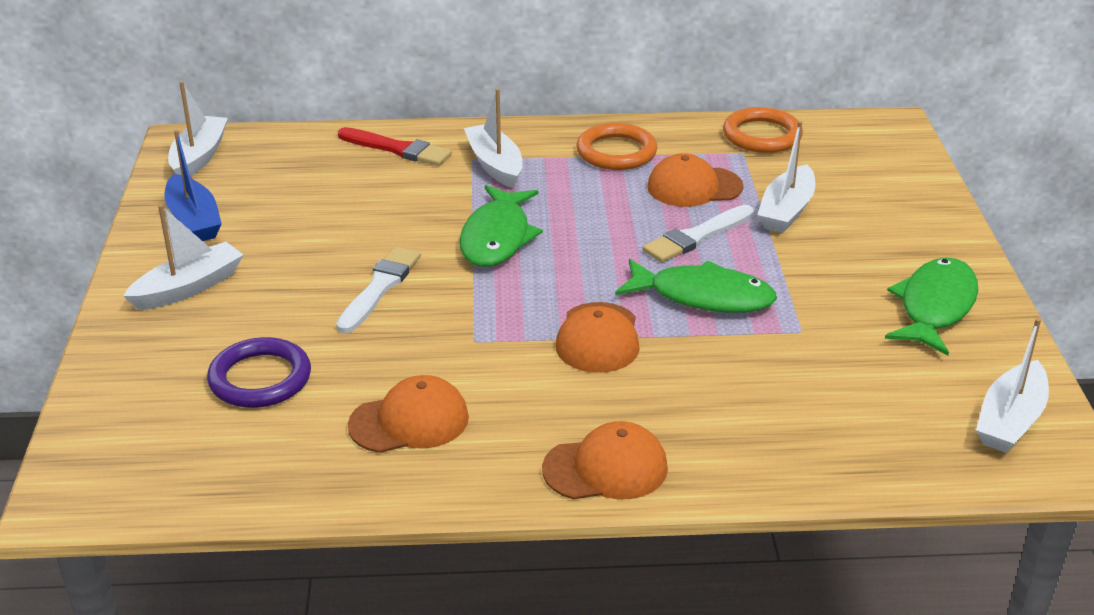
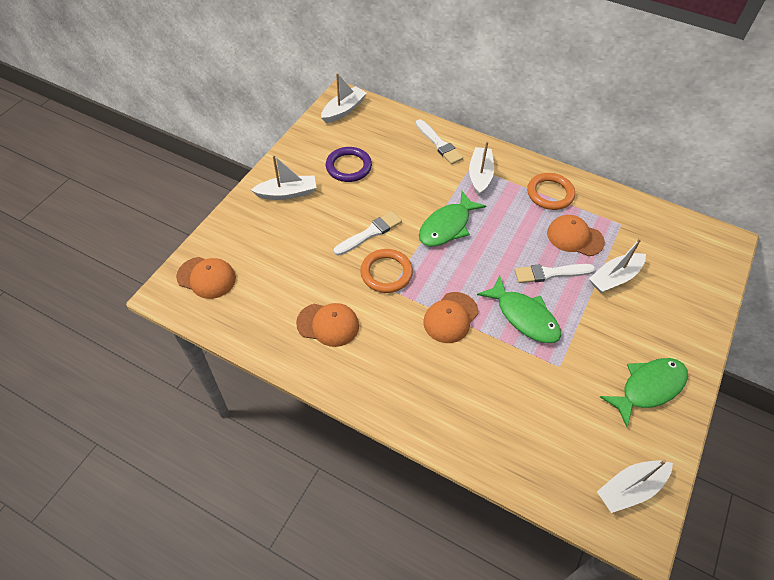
camera: 30 degrees right, 20 degrees up
(194, 220) = (316, 151): blue boat -> none
(260, 378) = (282, 264): purple ring -> purple ring (348, 167)
(397, 149) = (439, 144): red brush -> white brush
(605, 468) = (396, 402): orange cap -> orange cap (206, 277)
(762, 135) = (641, 216): orange ring -> orange ring (386, 273)

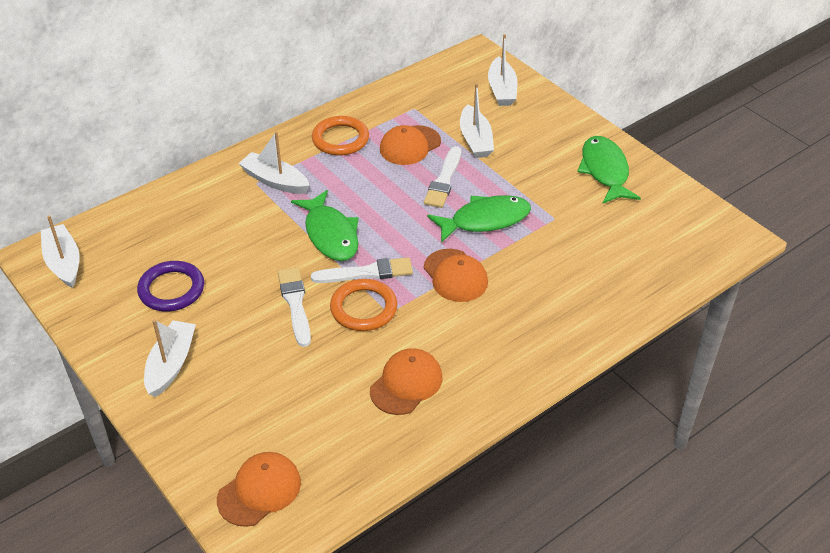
camera: 65 degrees left, 10 degrees down
(439, 144) = (198, 196): white brush -> white brush (367, 272)
(630, 488) = (695, 224): white boat -> white boat (502, 90)

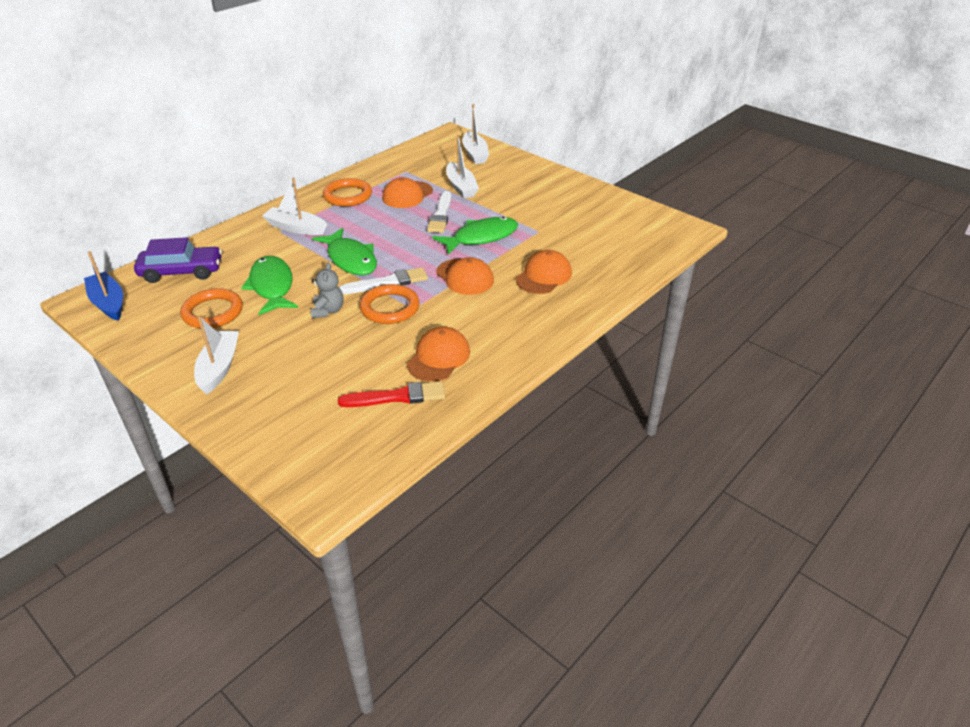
camera: 10 degrees left, 5 degrees down
(63, 262) = (108, 303): white boat -> blue boat
(144, 229) = (182, 272): none -> purple car
(171, 289) = (213, 312): purple ring -> orange ring
(259, 491) = (317, 455): orange cap -> orange cap (543, 276)
(295, 304) = (328, 311): white brush -> grey teddy bear
(353, 429) = (397, 397): none -> red brush
(605, 171) = (571, 197): green fish -> green fish (272, 286)

